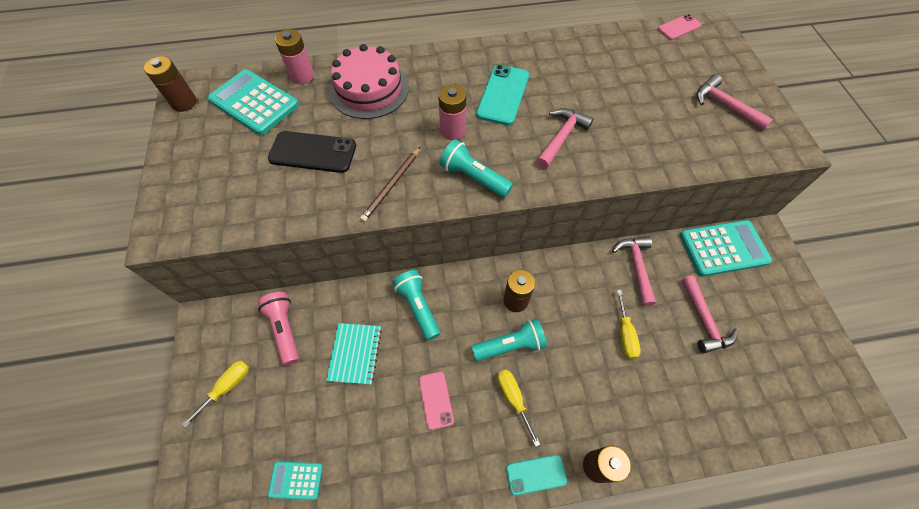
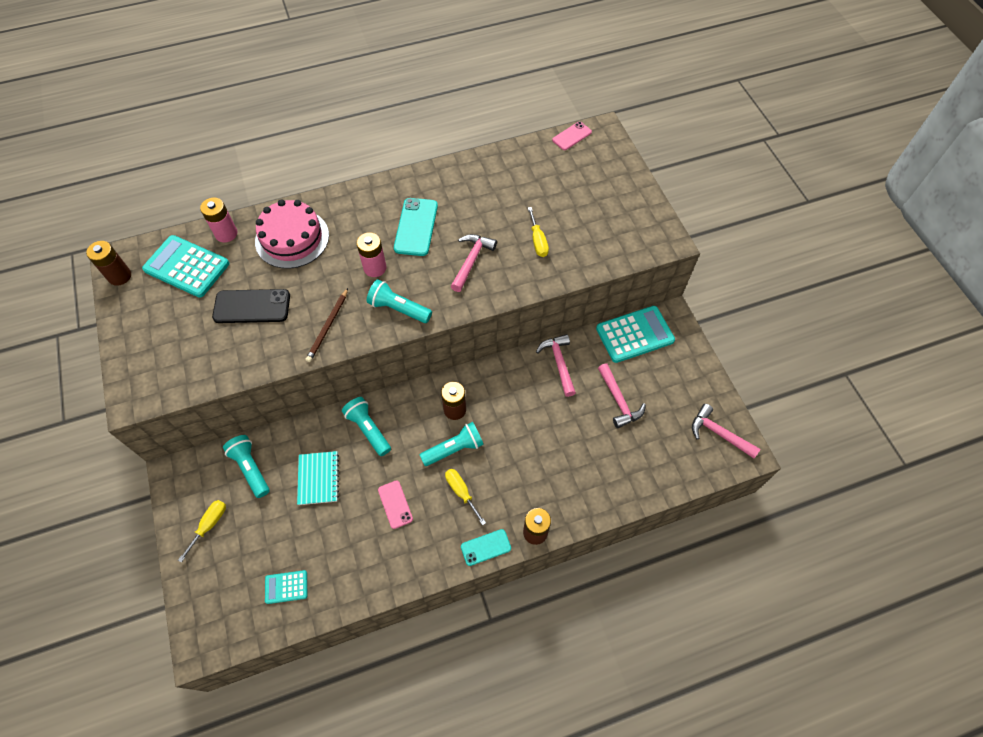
camera: 10 degrees left, 0 degrees up
(285, 329) = (250, 468): pink flashlight -> turquoise flashlight
(625, 334) = (552, 423): yellow screwdriver -> yellow screwdriver (538, 241)
(724, 105) = (612, 210): pink hammer -> pink hammer (718, 433)

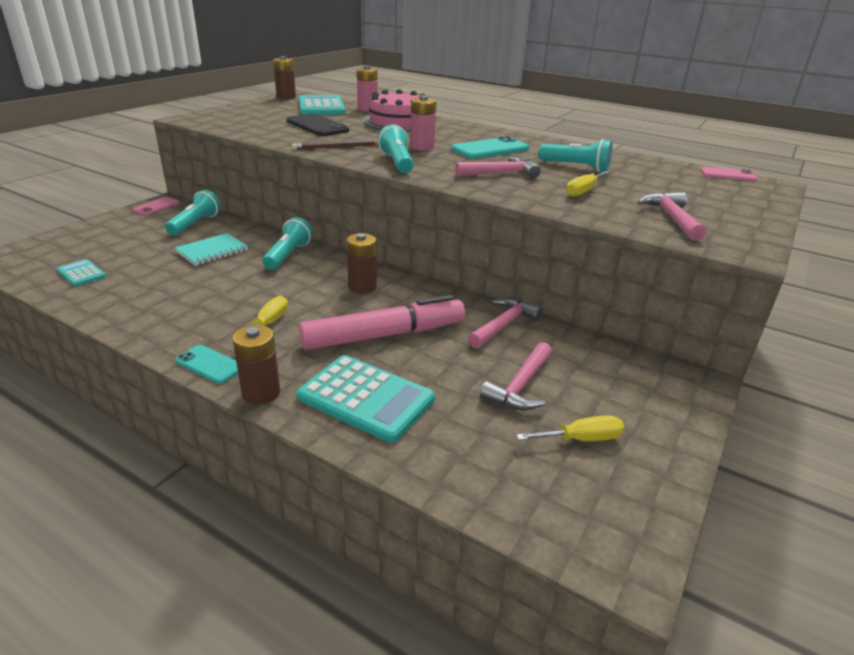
camera: 50 degrees right, 30 degrees down
(209, 525) = (126, 226): yellow screwdriver -> yellow screwdriver (581, 439)
(395, 504) = (218, 293): pink phone -> pink phone (156, 206)
(454, 449) = (316, 302): turquoise flashlight -> turquoise flashlight (576, 167)
(523, 434) = (384, 335): none -> pink marker
(635, 334) = (625, 362): turquoise calculator -> turquoise calculator (366, 398)
(718, 433) = (610, 509): pink hammer -> pink hammer (671, 218)

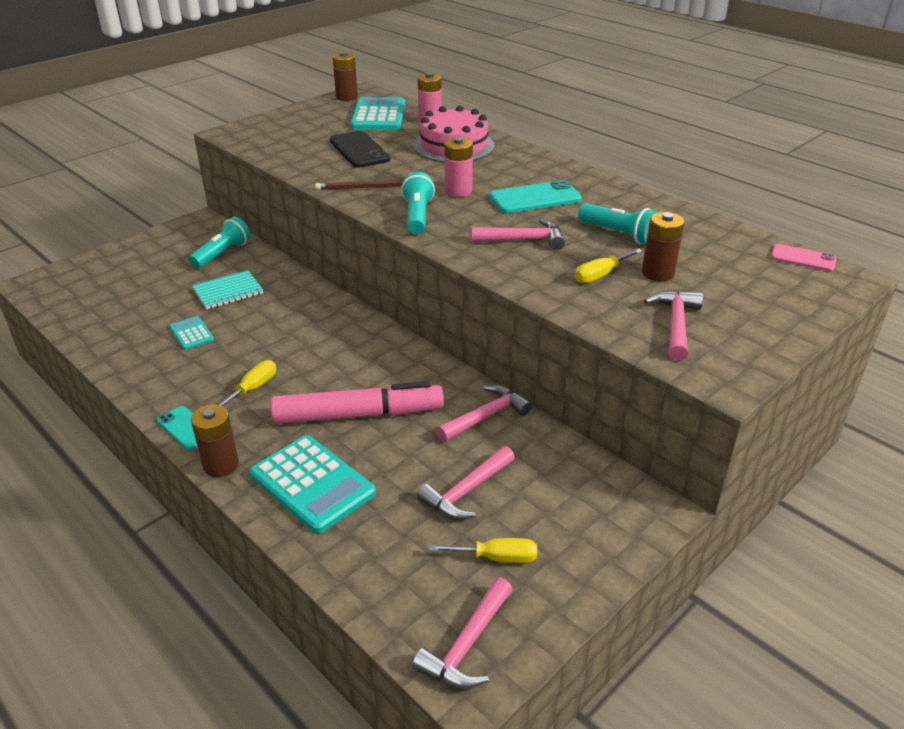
camera: 15 degrees right, 5 degrees up
(81, 273) = (101, 309): turquoise calculator -> turquoise calculator (191, 334)
(156, 206) = (191, 226): pink phone -> none
(288, 255) = (301, 303): turquoise flashlight -> none
(362, 287) = (360, 352): brown battery -> brown battery (657, 273)
(600, 525) = (467, 645): none -> pink hammer

